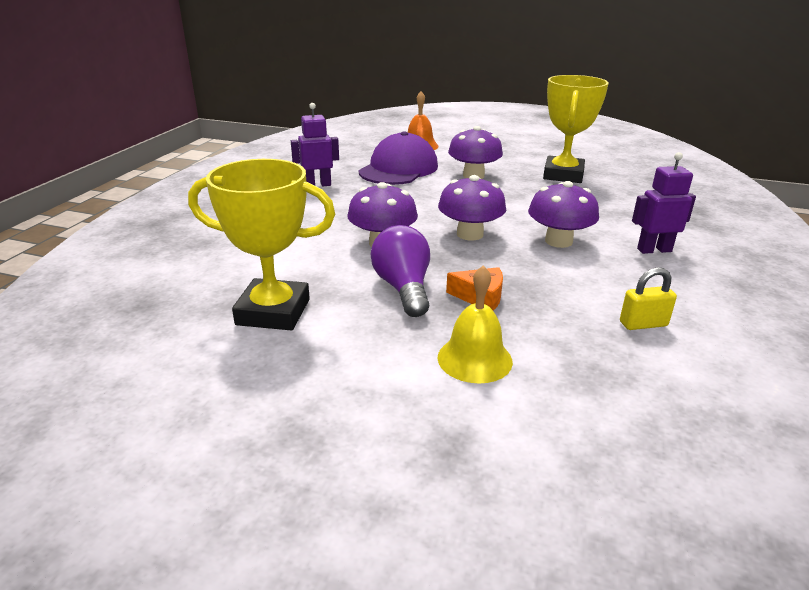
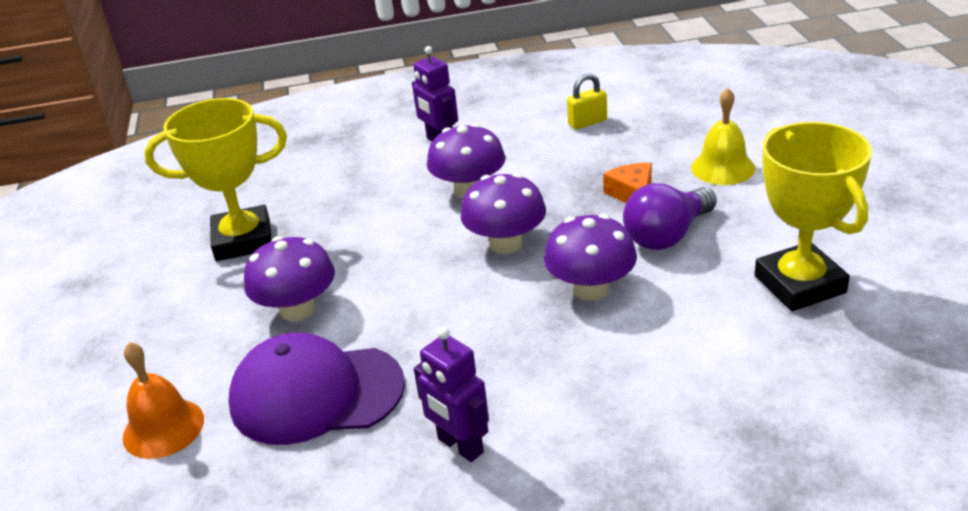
camera: 115 degrees left, 5 degrees up
(643, 324) = (587, 122): yellow padlock -> yellow padlock turned 75 degrees counterclockwise

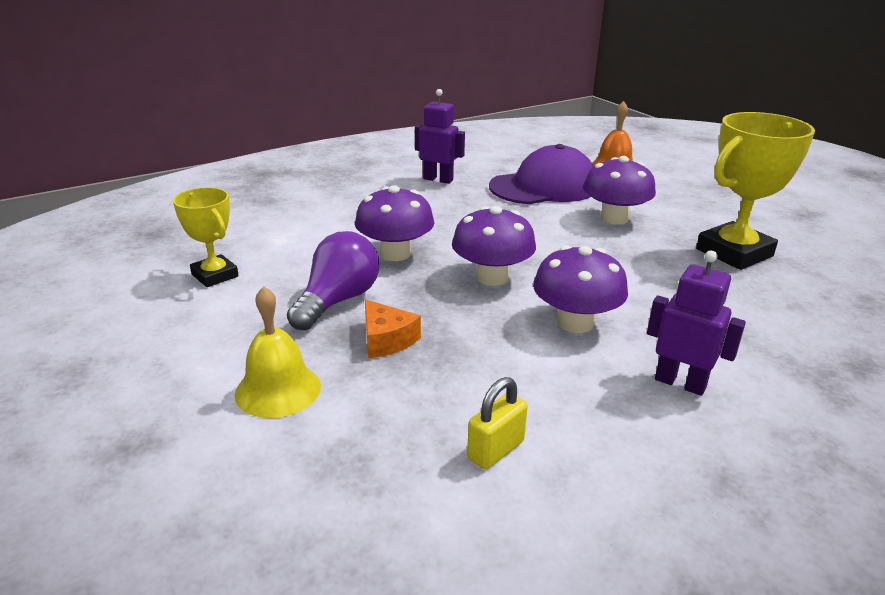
camera: 155 degrees right, 5 degrees down
(800, 284) = (215, 275): yellow trophy -> yellow trophy, size x0.60

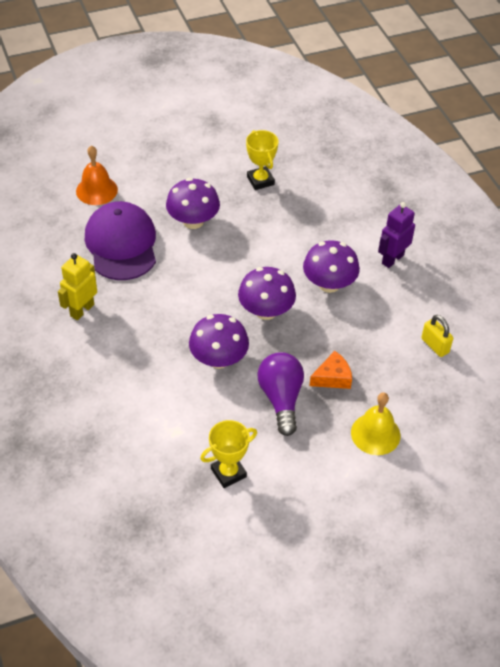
camera: 80 degrees left, 20 degrees up
(338, 301) = (281, 399): purple light bulb -> purple light bulb turned 45 degrees clockwise
(438, 179) = (82, 310): purple robot -> yellow robot
(734, 252) = (260, 180): yellow trophy -> yellow trophy, size x0.60

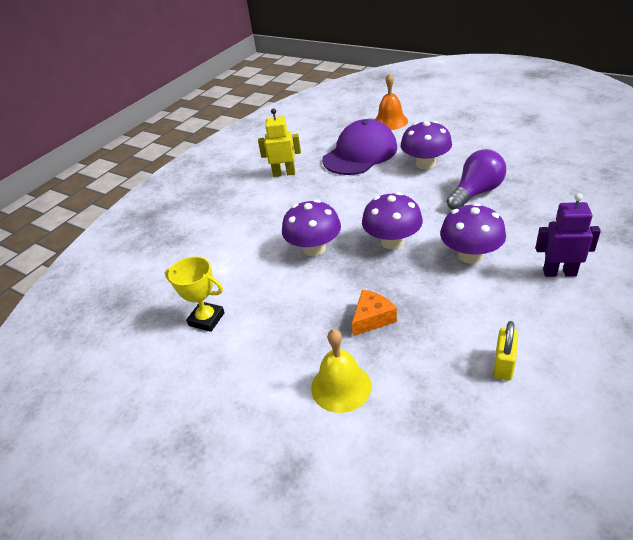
camera: 60 degrees right, 10 degrees down
(260, 180) = (514, 164): yellow trophy -> none
(281, 399) = (312, 302): purple light bulb -> purple light bulb (476, 193)
(332, 377) = (372, 318): orange cheese -> orange cheese turned 75 degrees counterclockwise

